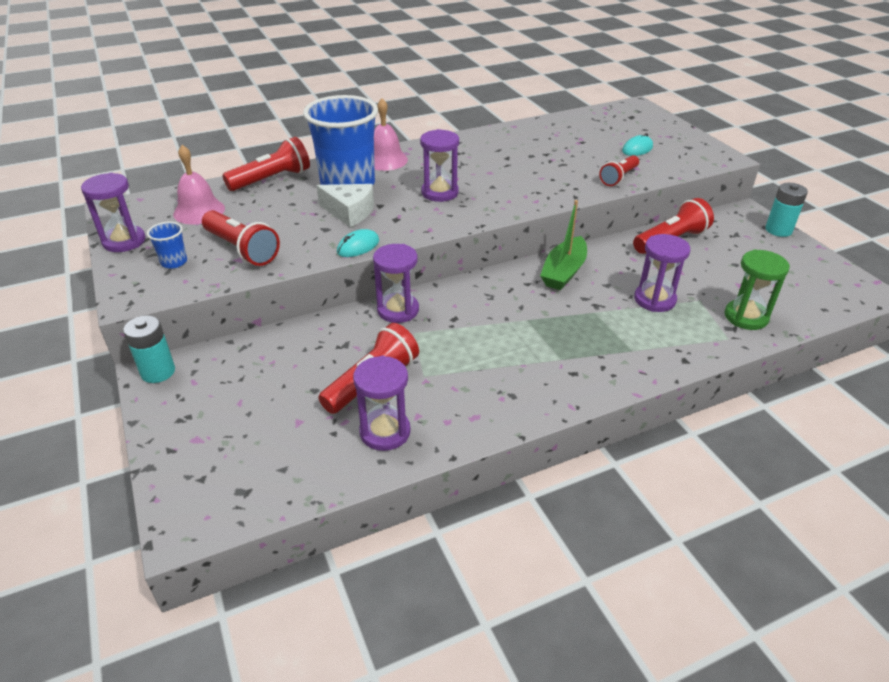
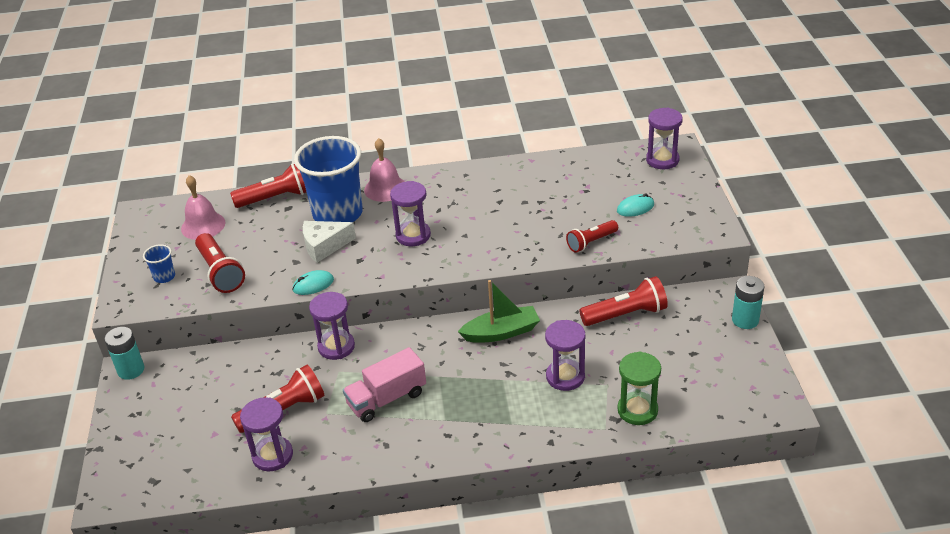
camera: 20 degrees right, 0 degrees up
(124, 241) = (135, 249): purple hourglass -> purple hourglass (662, 160)
(349, 212) = (324, 246): white cheese -> white cheese turned 120 degrees clockwise
(484, 350) = (386, 399): none -> pink truck
(564, 272) = (501, 332): green boat -> green boat turned 150 degrees counterclockwise

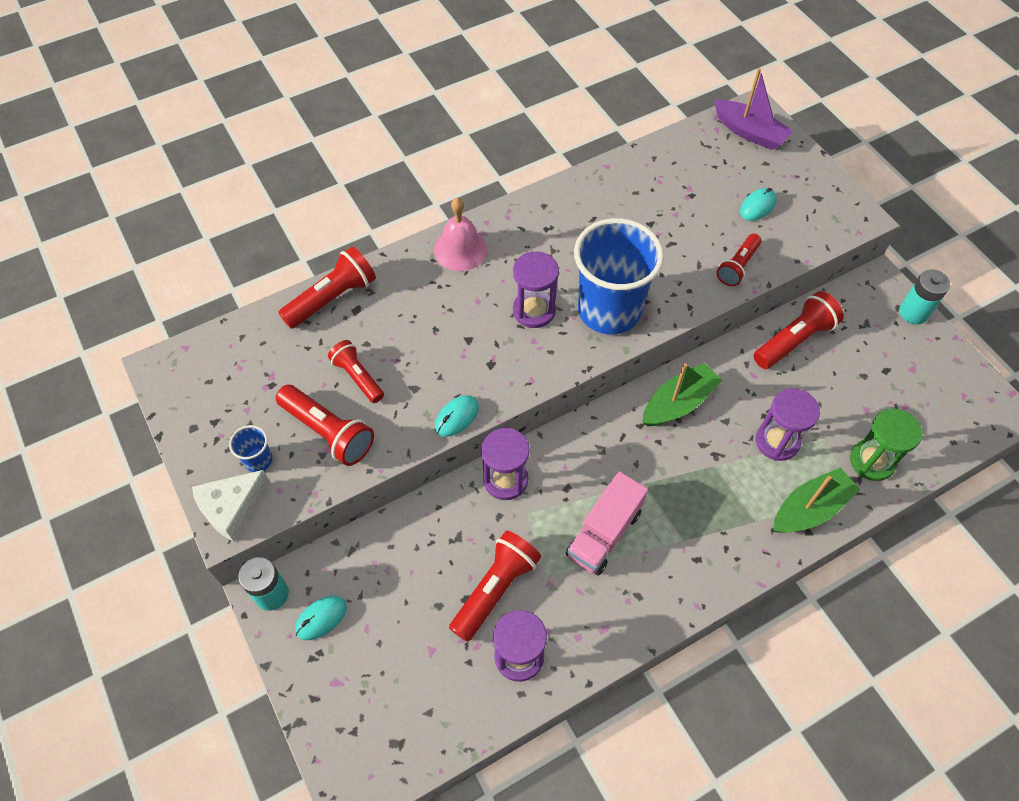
camera: 25 degrees left, 20 degrees up
(153, 393) = (321, 618): none -> turquoise mouse
(203, 225) = (261, 366): pink bell -> none
(262, 246) = (358, 377): none -> red flashlight
(324, 246) = (436, 355): white cheese -> white cheese (232, 508)
(338, 214) = (424, 303): blue cup -> blue cup (609, 310)
(562, 427) = (810, 509): none -> green boat
(662, 160) = (749, 132): purple hourglass -> purple boat

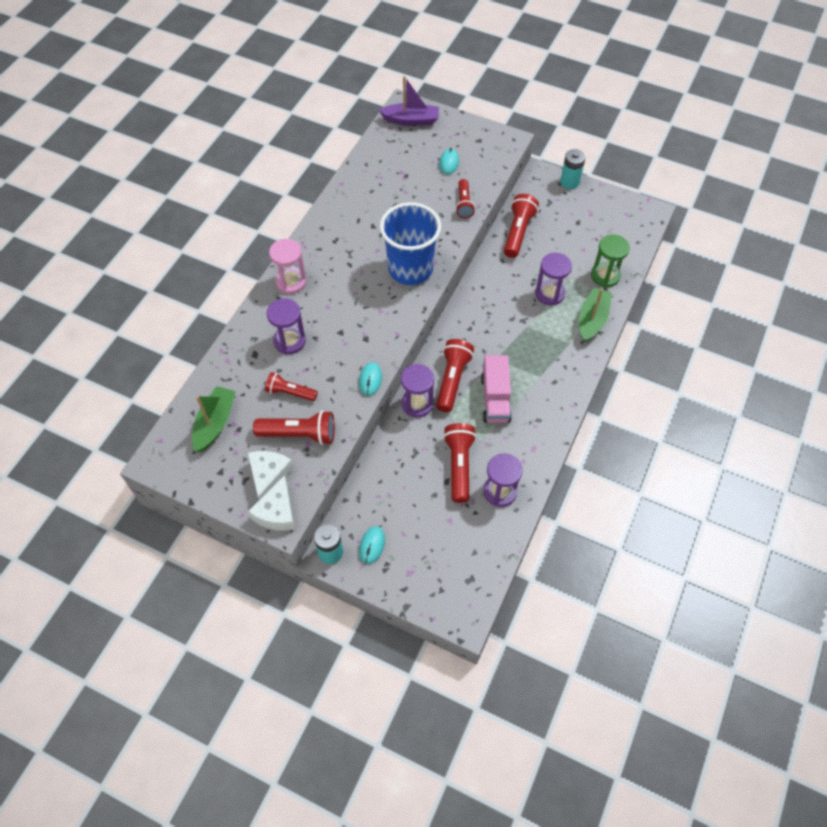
camera: 35 degrees left, 0 degrees up
(258, 460) = (269, 476): blue cup -> white cheese
(332, 298) = (233, 356): red flashlight -> red flashlight (452, 380)
(460, 249) = (291, 282): pink bell -> pink hourglass
(534, 310) = (366, 293): purple hourglass -> purple hourglass (289, 341)
(678, 403) = (481, 304): green boat -> green boat (215, 423)

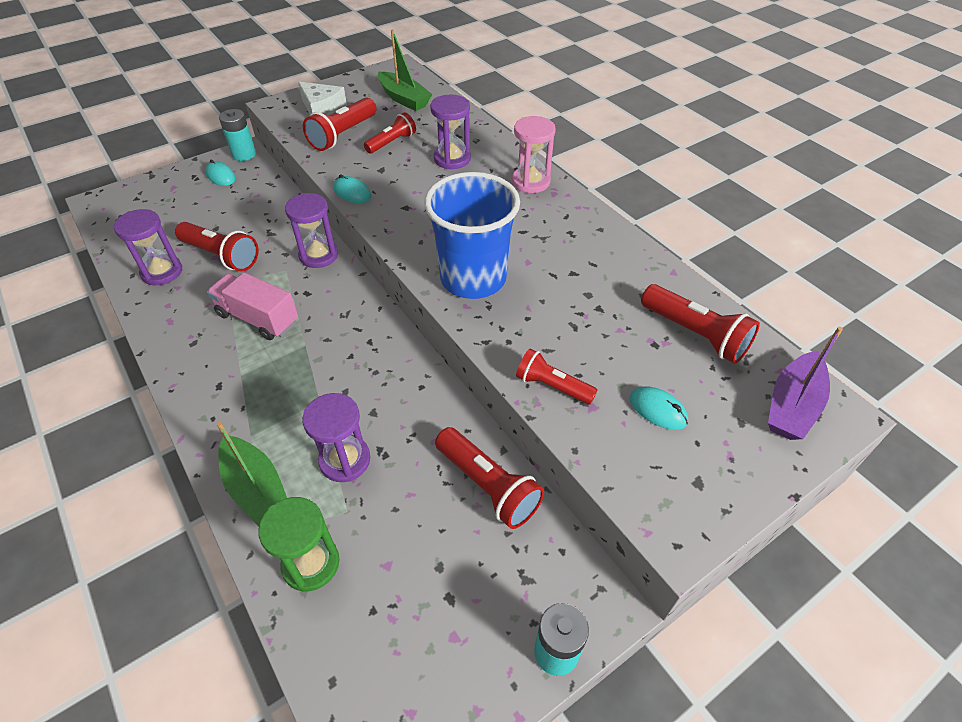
camera: 120 degrees right, 10 degrees down
(277, 512) = (286, 105): white cheese -> none
(452, 380) = (317, 294): red flashlight -> red flashlight (695, 334)

